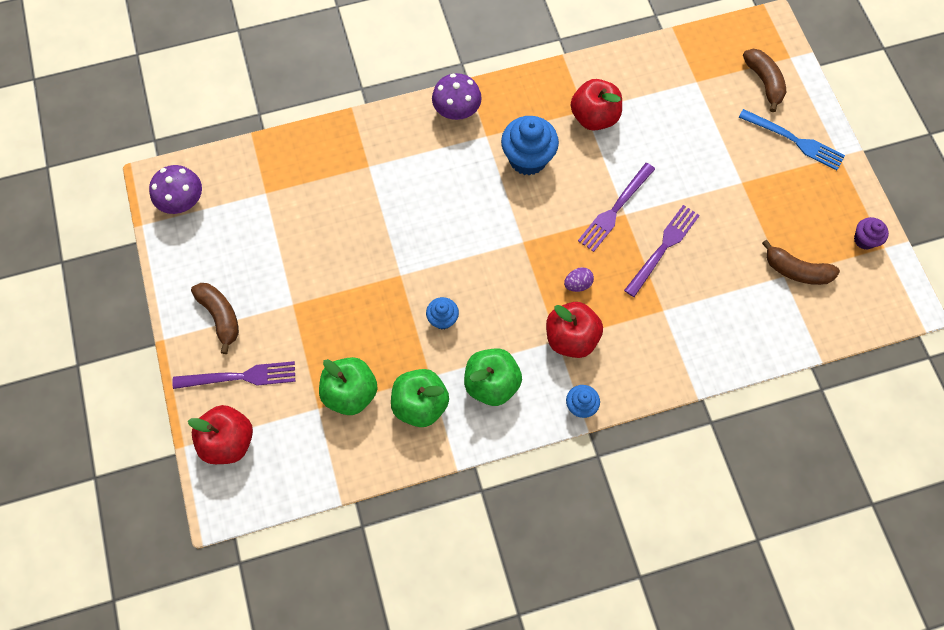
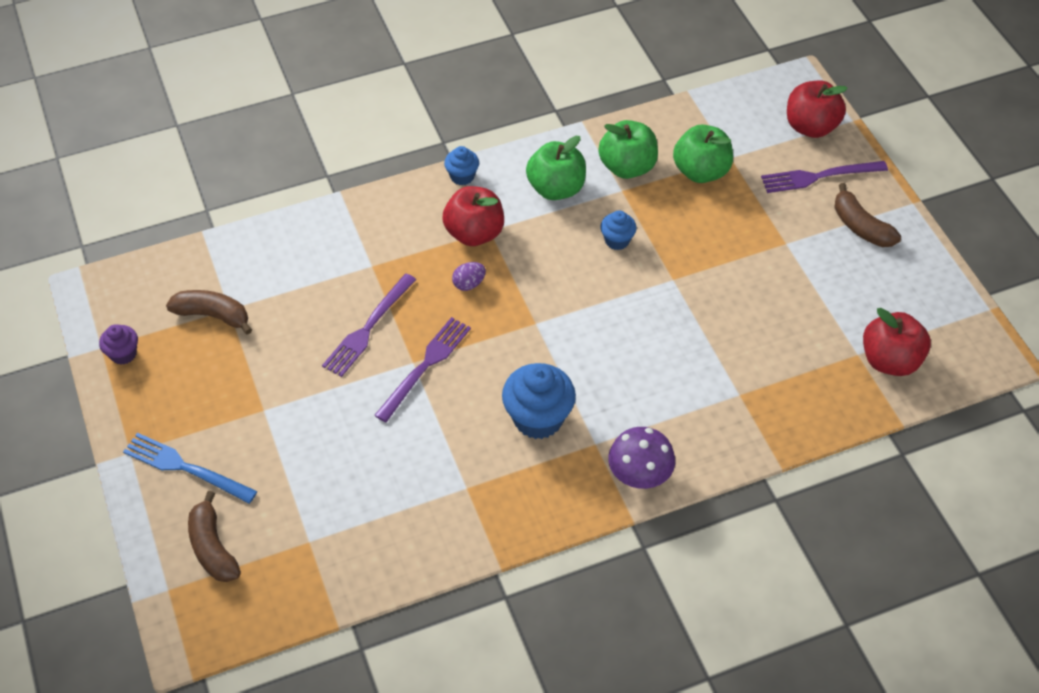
camera: 175 degrees right, 15 degrees down
(182, 201) = (954, 337): purple mushroom -> none
(594, 117) = (453, 479): red apple -> red apple (890, 360)

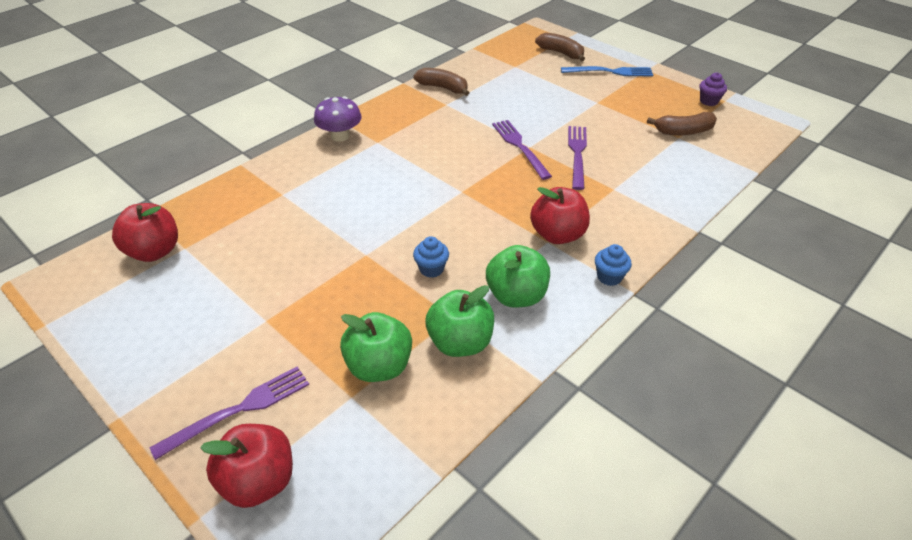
camera: 155 degrees right, 10 degrees down
(425, 366) = (519, 147): purple fork -> purple fork turned 150 degrees clockwise
(469, 284) = (531, 199): purple egg -> none
(538, 418) = (423, 143): blue cupcake -> none
(860, 226) = (184, 365): brown banana -> brown banana (443, 88)

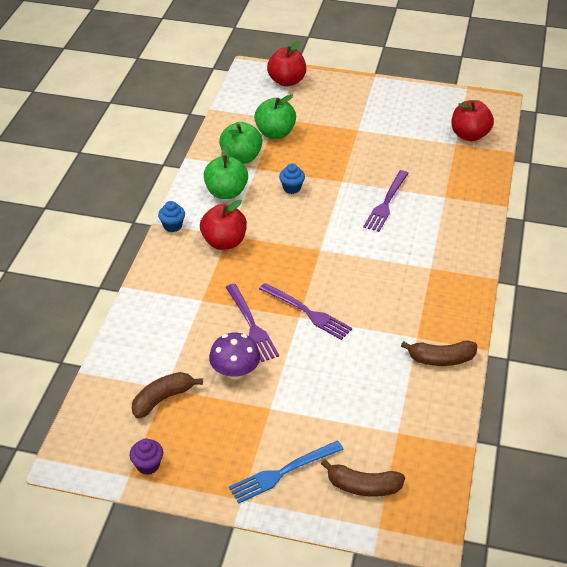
camera: 150 degrees right, 0 degrees up
(239, 410) = (324, 96): purple fork -> purple fork (386, 203)
(340, 136) = (467, 260): purple mushroom -> purple mushroom (235, 371)

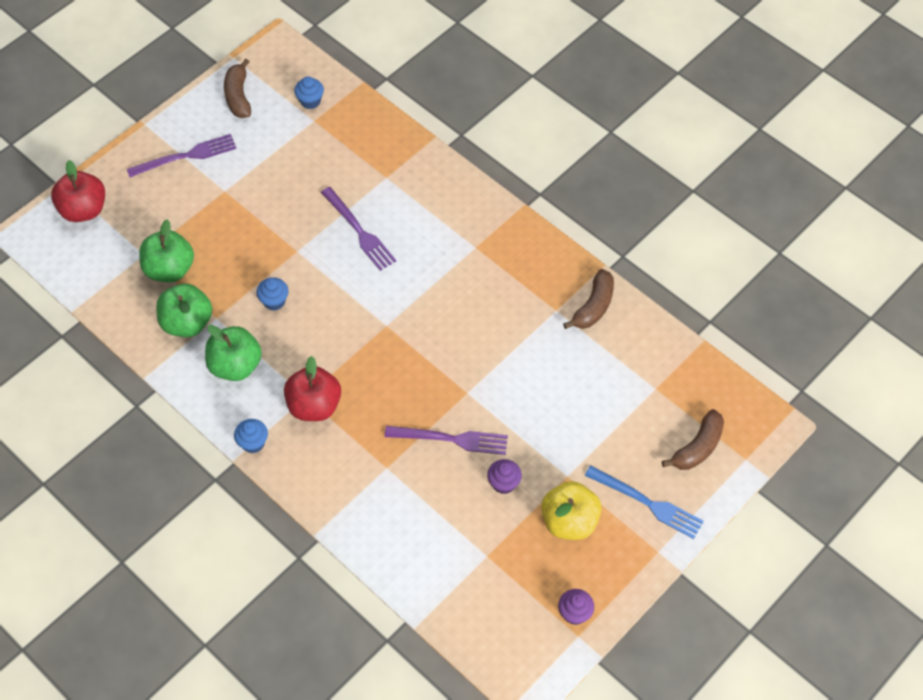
camera: 60 degrees left, 15 degrees up
(163, 399) = (500, 564): brown banana -> brown banana (238, 96)
(229, 427) = (569, 521): none -> yellow apple
(235, 371) = (504, 483): purple mushroom -> purple cupcake
(282, 472) = (647, 503): blue fork -> blue fork turned 60 degrees counterclockwise
(307, 312) = (466, 382): purple fork -> purple fork (186, 156)
(469, 135) = (310, 101): red apple -> blue cupcake

